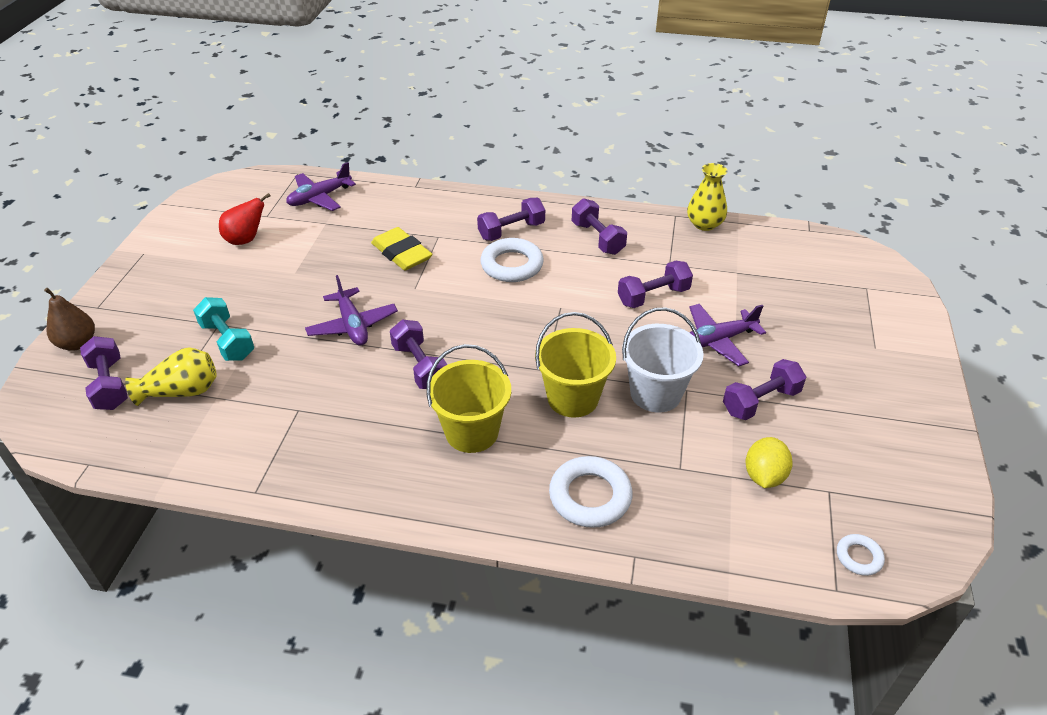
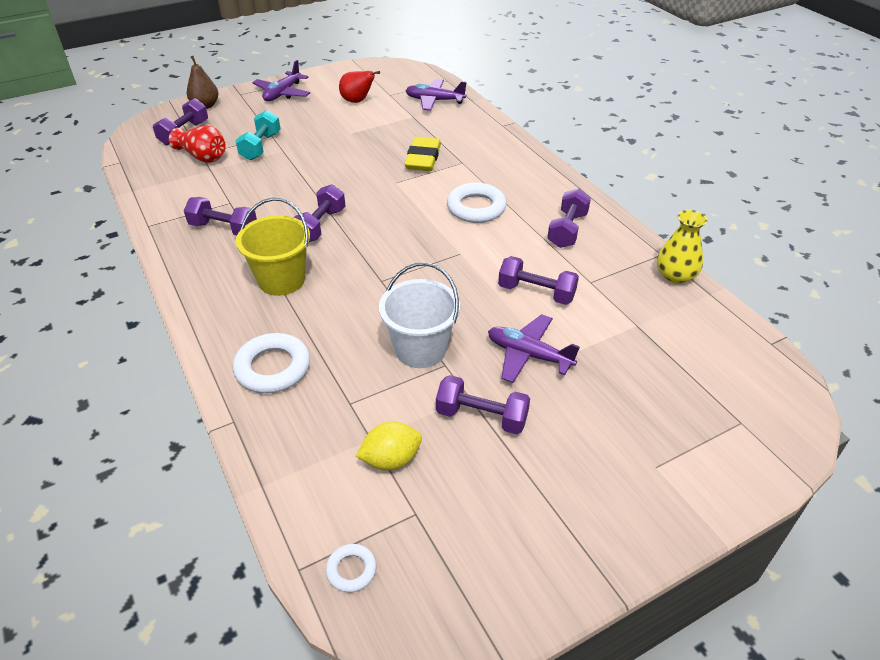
camera: 50 degrees right, 0 degrees up
(182, 391) = (203, 156): yellow vase -> red vase
(352, 325) = (328, 179): purple plane -> purple plane (282, 93)
(511, 231) = (515, 188): purple dumbbell -> purple dumbbell (224, 229)
(572, 398) = (366, 309): yellow bucket -> none

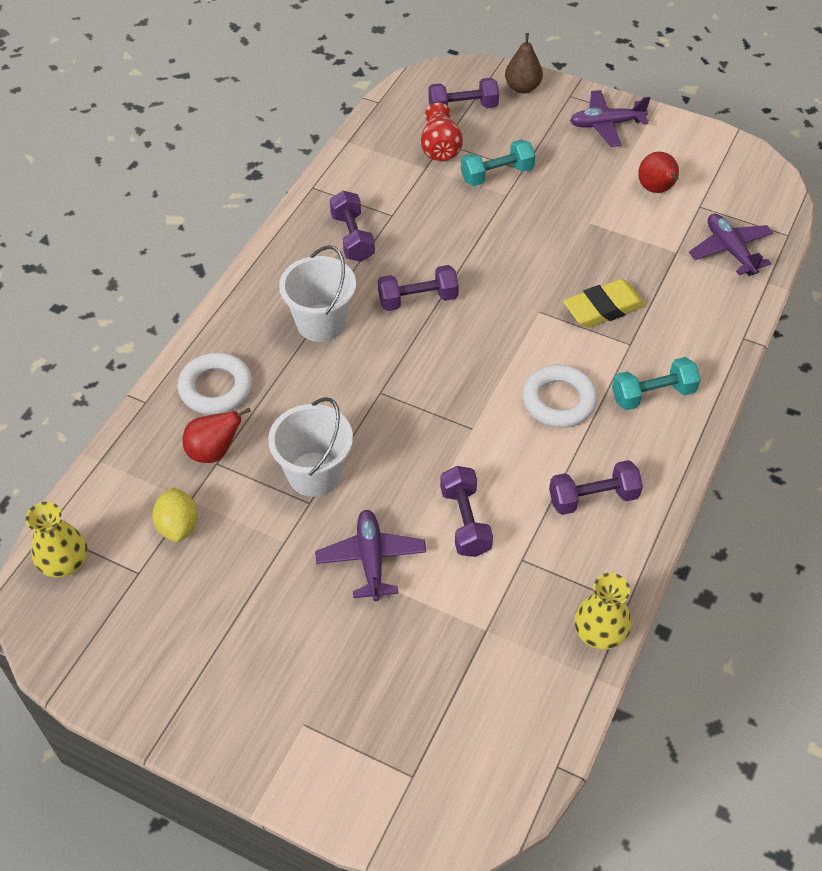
camera: 55 degrees right, 10 degrees up
(281, 280) = (321, 323): yellow bucket -> white bucket
(336, 399) = (214, 452): none -> red pear
(351, 570) = (64, 562): white ring -> yellow vase
(391, 459) = (178, 526): yellow lemon -> yellow lemon turned 45 degrees clockwise
(481, 417) = (268, 563): purple dumbbell -> none
(510, 172) = (652, 394): none -> turquoise dumbbell

